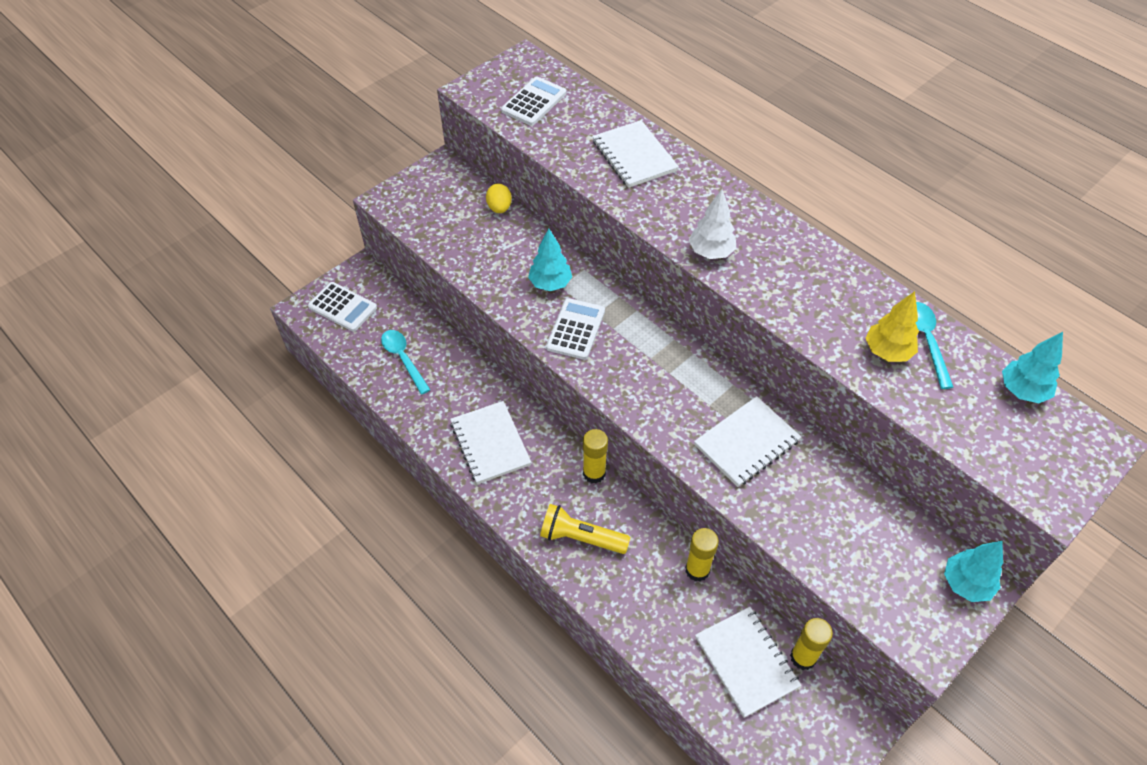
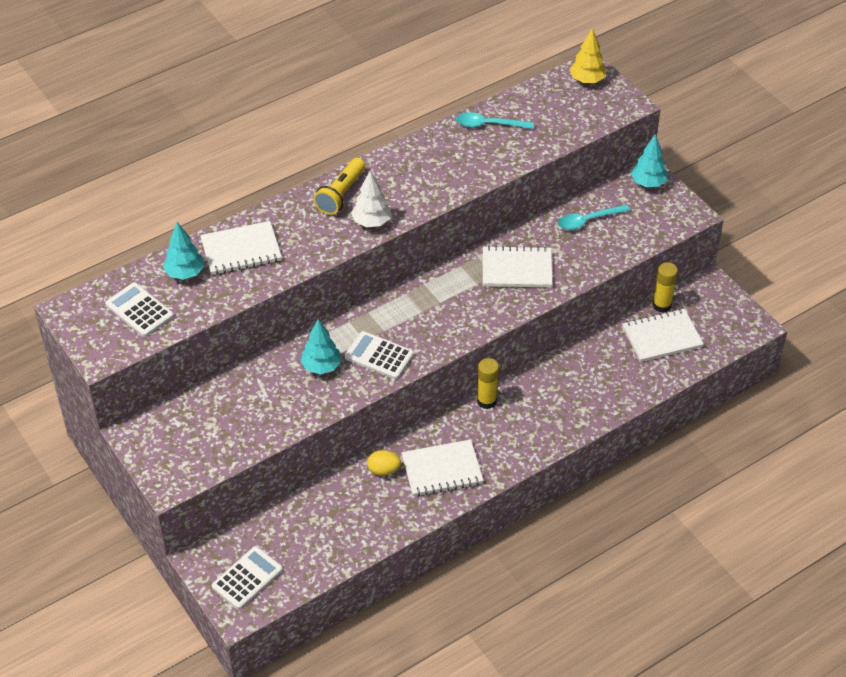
camera: 80 degrees left, 5 degrees down
(403, 359) = (329, 529): turquoise spoon -> turquoise spoon (587, 221)
(499, 208) = (211, 393): yellow egg -> yellow egg (383, 470)
(581, 537) = (546, 418): yellow flashlight -> yellow flashlight (341, 194)
(697, 570) = (585, 350): yellow glue stick -> none
(746, 443) = (517, 269): white notebook -> white notebook turned 60 degrees counterclockwise
(887, 352) = (494, 147): yellow tree -> yellow tree (587, 80)
(1022, 391) = (541, 91): turquoise tree -> turquoise tree (185, 273)

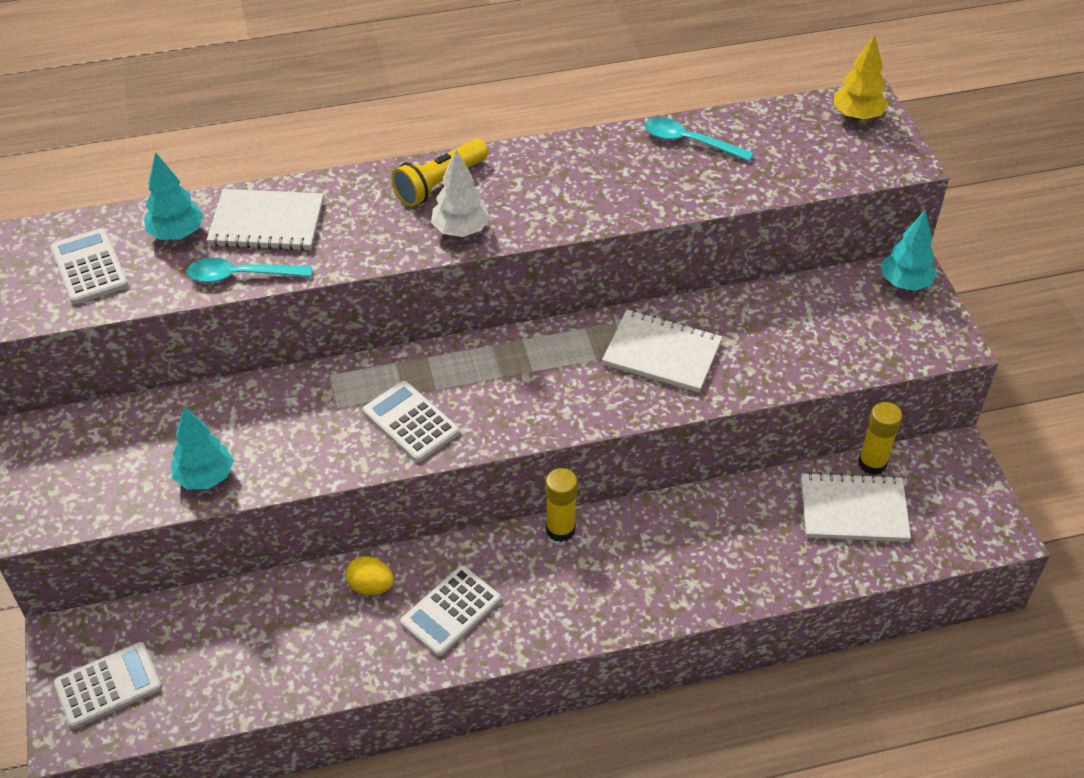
camera: 20 degrees right, 0 degrees up
(321, 367) = (325, 415): turquoise tree -> turquoise tree (205, 477)
(442, 470) = (451, 611): white notebook -> white calculator
(587, 221) = (794, 313): turquoise spoon -> turquoise spoon (240, 275)

